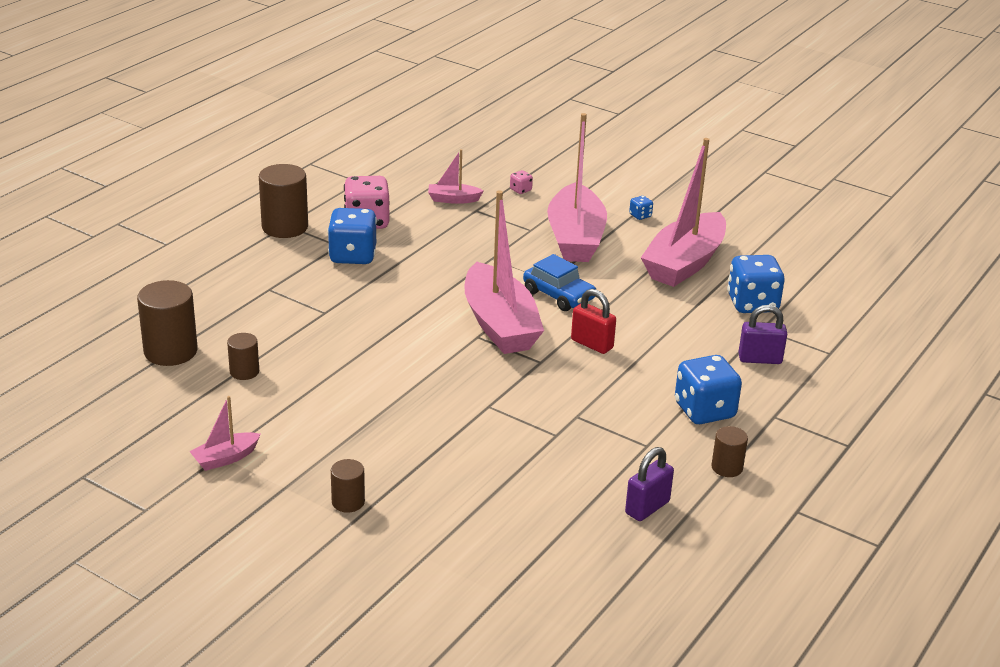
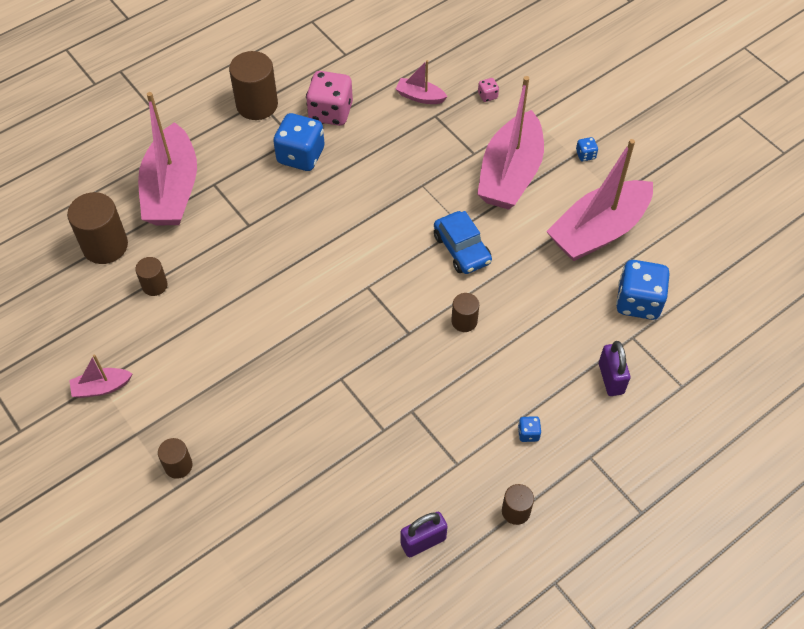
camera: 20 degrees right, 25 degrees up
(500, 325) = (392, 276): pink boat -> pink boat (172, 190)
(592, 344) = (464, 321): red padlock -> brown cylinder
(704, 411) = (528, 433): blue dice -> blue dice, size x0.43
(760, 359) = (611, 378): purple padlock -> purple padlock turned 60 degrees clockwise

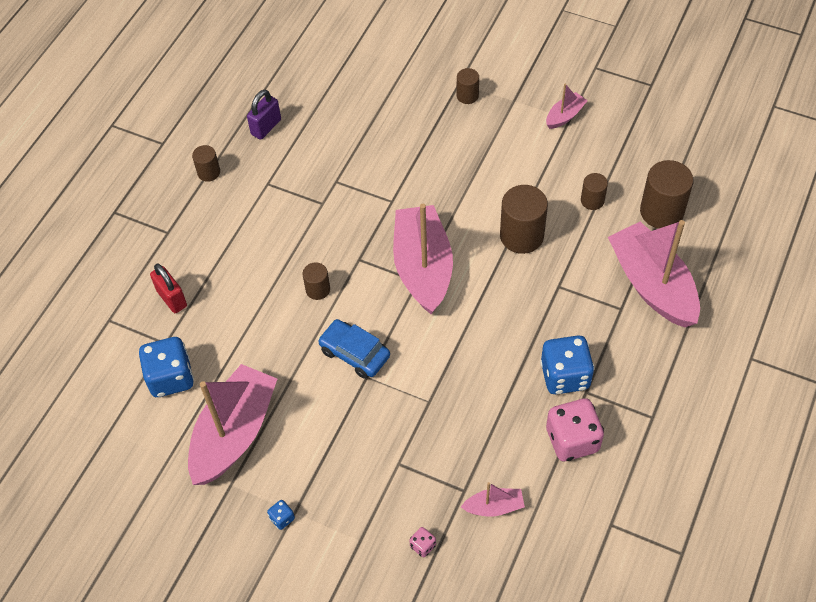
camera: 155 degrees right, 0 degrees up
(257, 105) = (651, 411): brown cylinder -> brown cylinder (521, 236)
(510, 174) = (349, 456): pink boat -> pink boat (423, 267)
(528, 433) = (222, 227): blue dice -> none
(611, 378) = (172, 298): purple padlock -> red padlock

